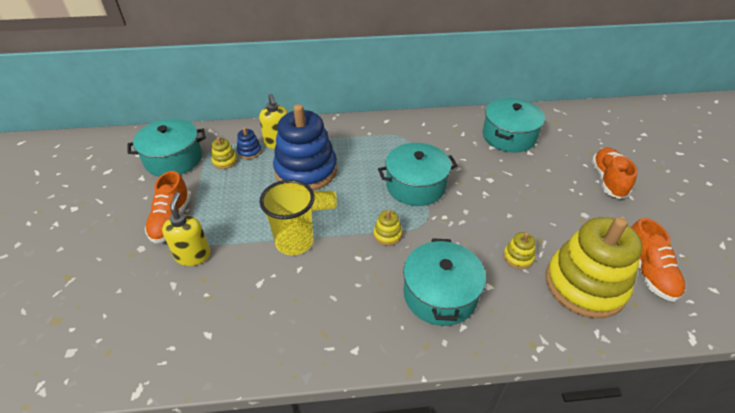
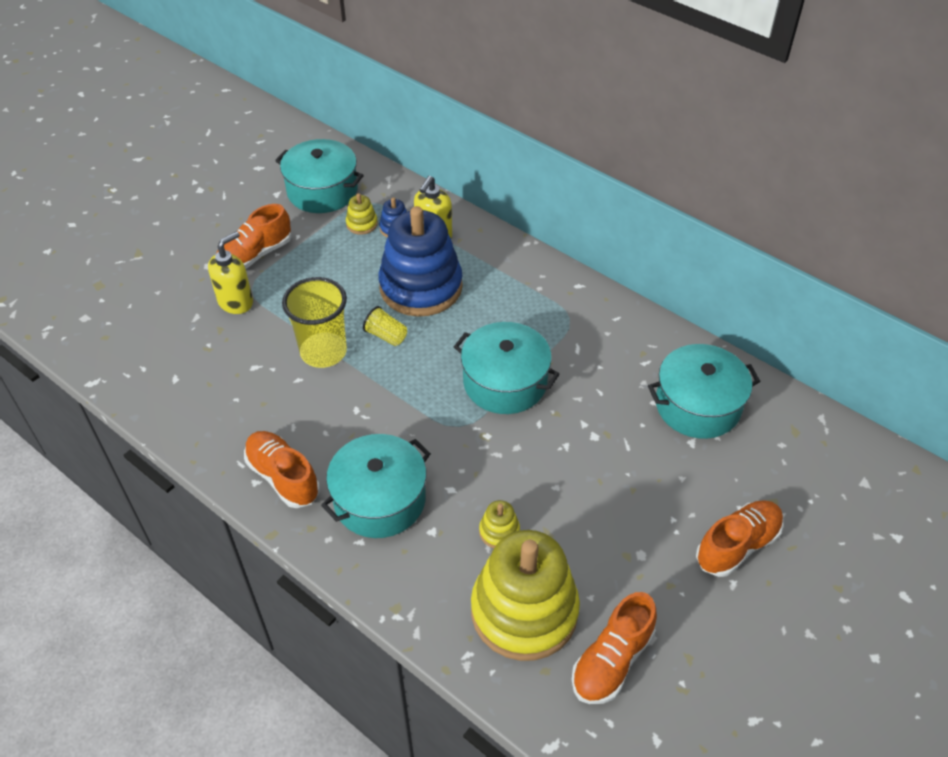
camera: 45 degrees right, 5 degrees up
(368, 331) = (283, 477): none -> orange shoe
(387, 235) = (409, 409): yellow stacking toy -> none

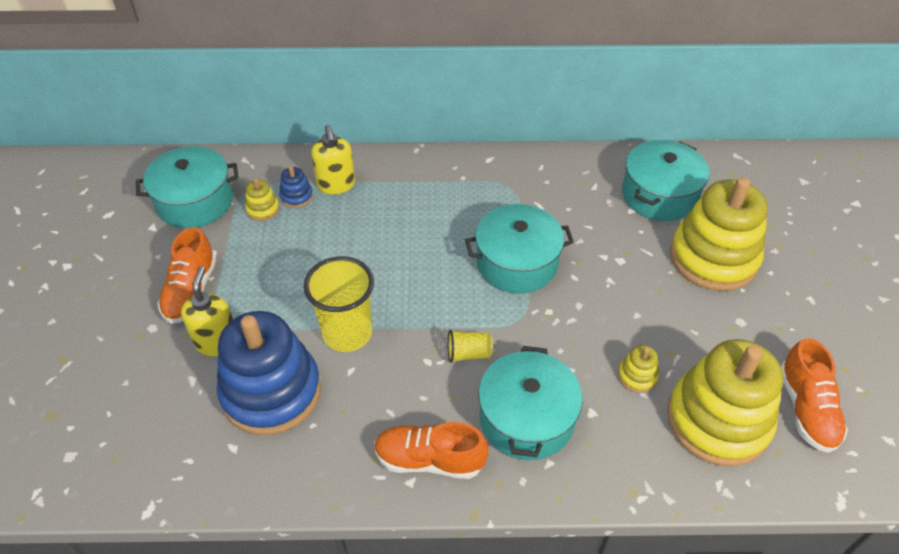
camera: 40 degrees left, 0 degrees up
(386, 336) = (385, 286): yellow cup -> yellow cup (468, 353)
(421, 287) = (370, 230): blue stacking toy -> blue stacking toy (271, 392)
(682, 488) = (713, 258): none -> yellow stacking toy
(737, 545) = (785, 272): orange shoe -> none

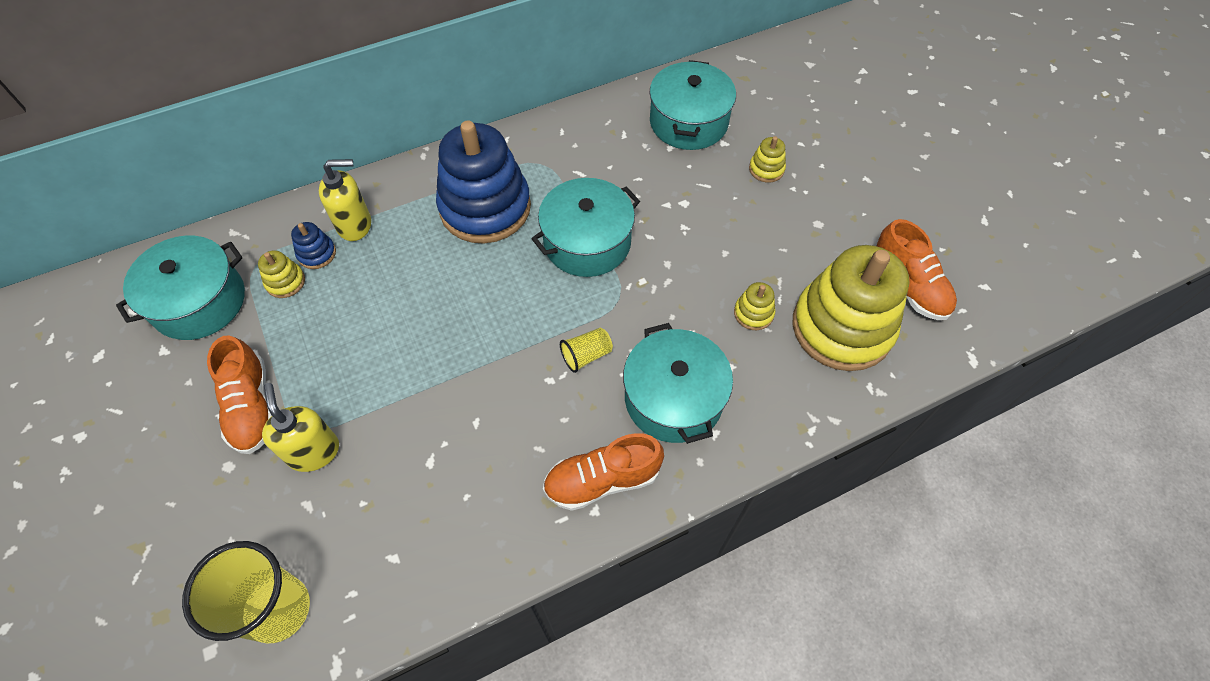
camera: 25 degrees left, 10 degrees up
(271, 392) = (403, 480): blue stacking toy -> blue stacking toy (485, 207)
(336, 185) = (355, 225): yellow soap dispenser -> yellow soap dispenser turned 60 degrees counterclockwise
(347, 333) = (452, 384): yellow cup -> yellow cup (278, 609)
(713, 258) = (766, 169): yellow stacking toy -> yellow stacking toy, size x0.40

